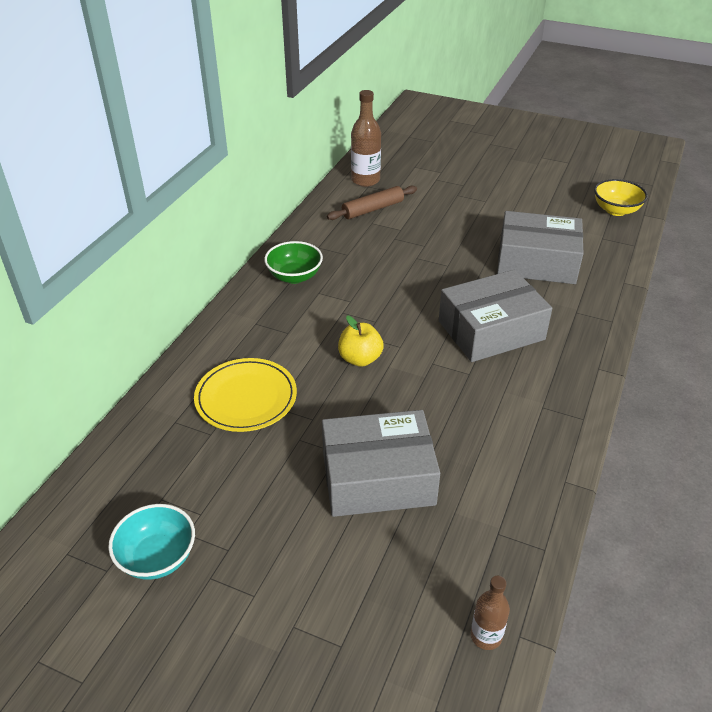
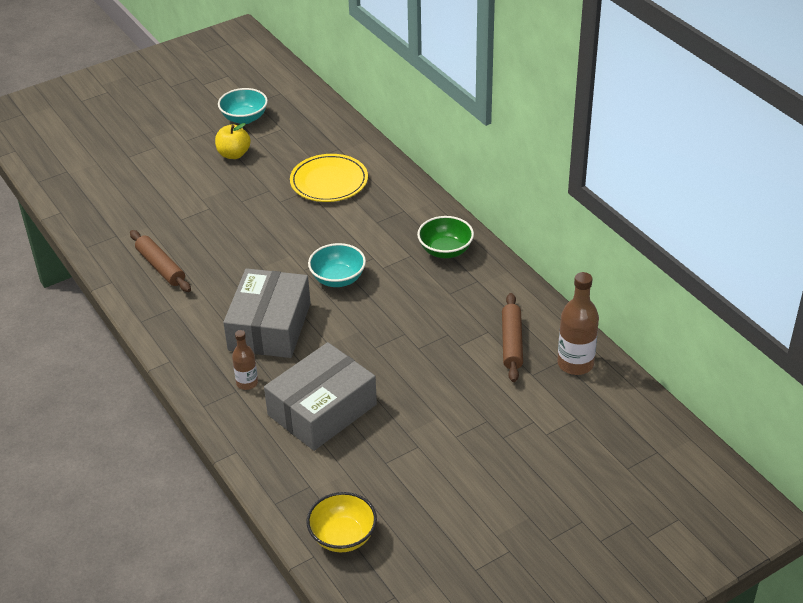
camera: 125 degrees right, 0 degrees up
(360, 359) = (312, 244): yellow apple -> yellow apple (234, 154)
(378, 478) = (205, 208): grey box -> none
(391, 320) = (338, 279): none -> turquoise bowl
(486, 636) = (74, 201): brown bottle -> brown bottle (247, 383)
(502, 454) = (161, 267): none -> brown rolling pin

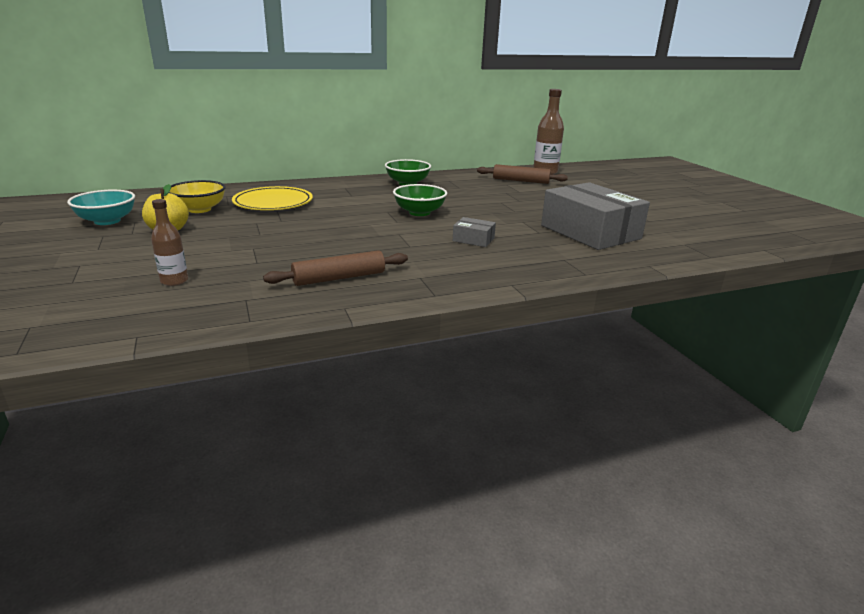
camera: 80 degrees left, 15 degrees down
(247, 383) = (553, 254): brown bottle -> brown bottle (174, 281)
(269, 326) = (473, 239): grey box -> grey box, size x0.43
(338, 279) = (419, 212): turquoise bowl -> green bowl
(343, 536) = (736, 239): yellow bowl -> yellow bowl (199, 209)

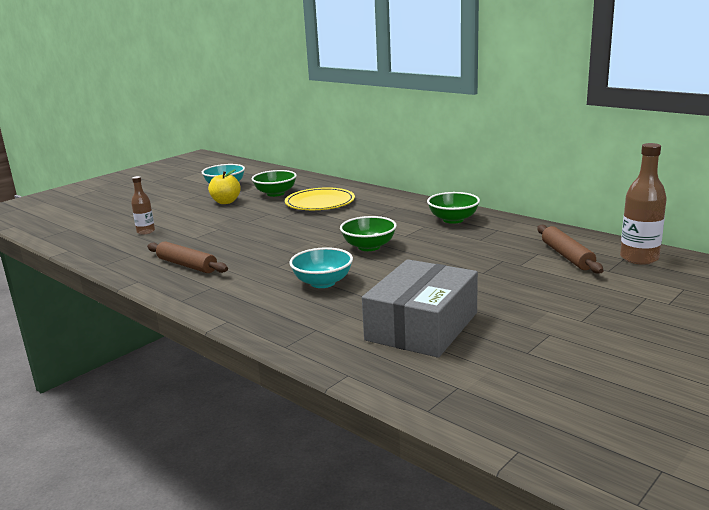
camera: 65 degrees right, 5 degrees down
(199, 209) = (275, 193): yellow bowl -> green bowl
(473, 239) = (322, 282): grey box -> turquoise bowl

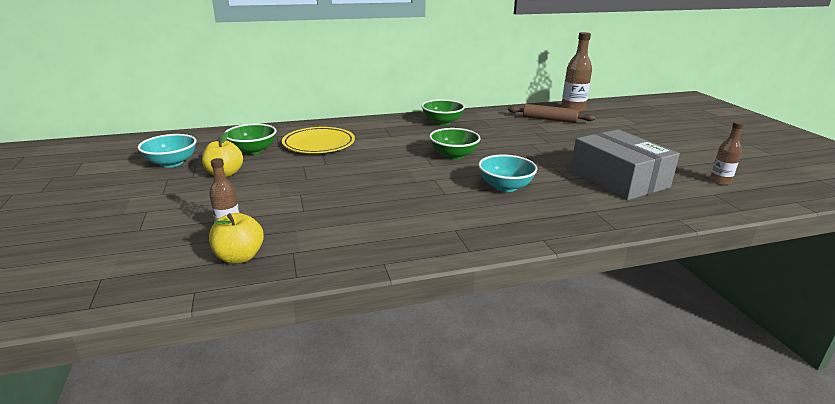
camera: 60 degrees left, 5 degrees up
(114, 245) = (239, 257): none -> yellow apple
(187, 265) = (379, 229): brown rolling pin -> none
(512, 387) = (720, 181): none -> brown bottle

